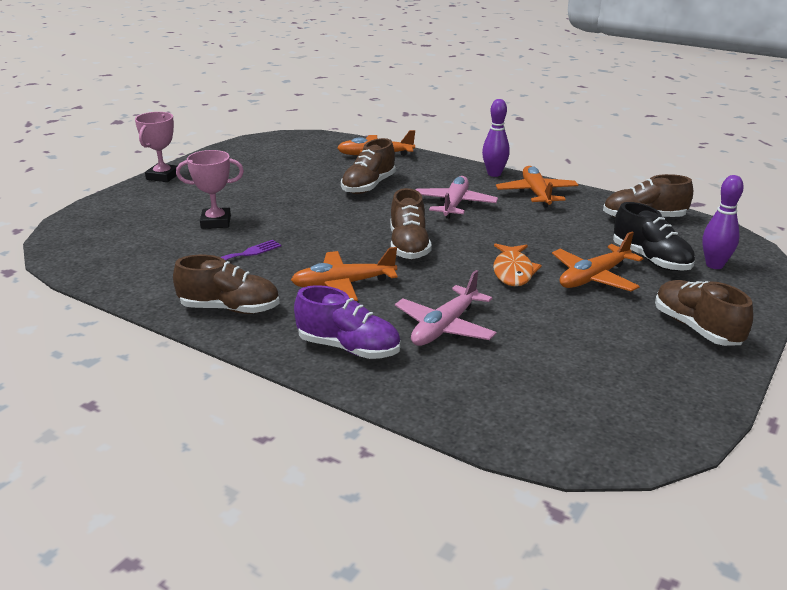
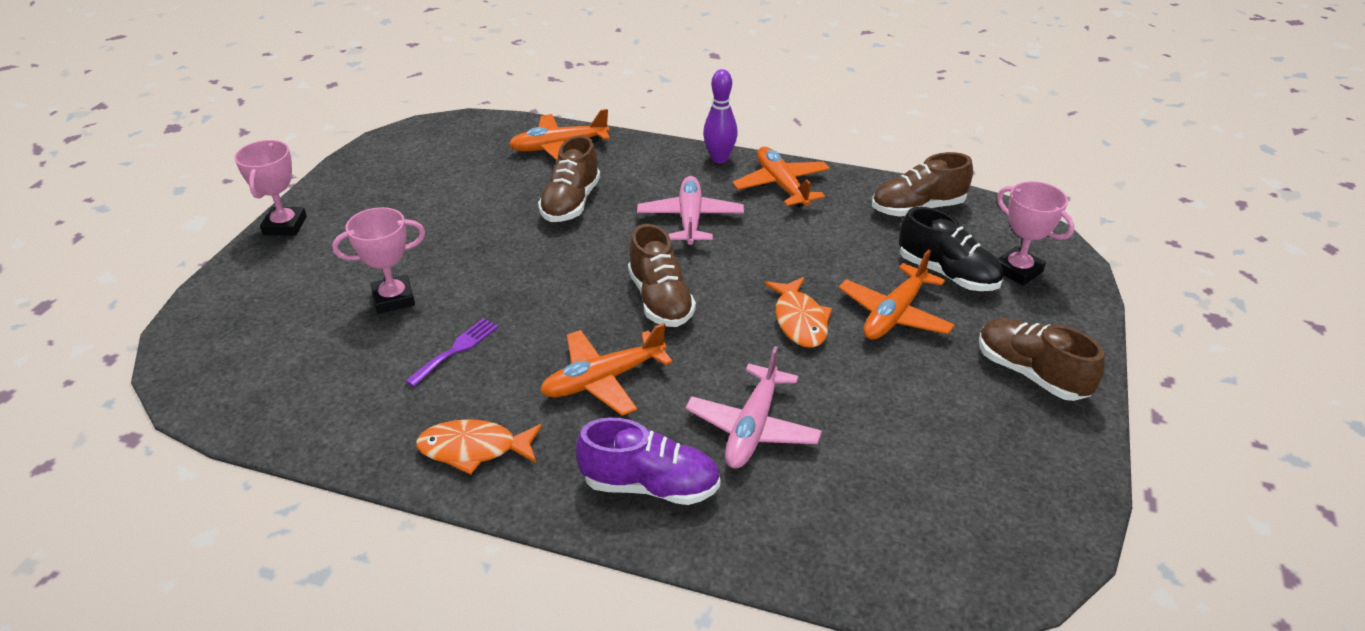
camera: 15 degrees left, 10 degrees up
(230, 309) = (474, 449): brown shoe -> orange fish
(714, 265) = (1018, 270): purple bowling pin -> pink trophy

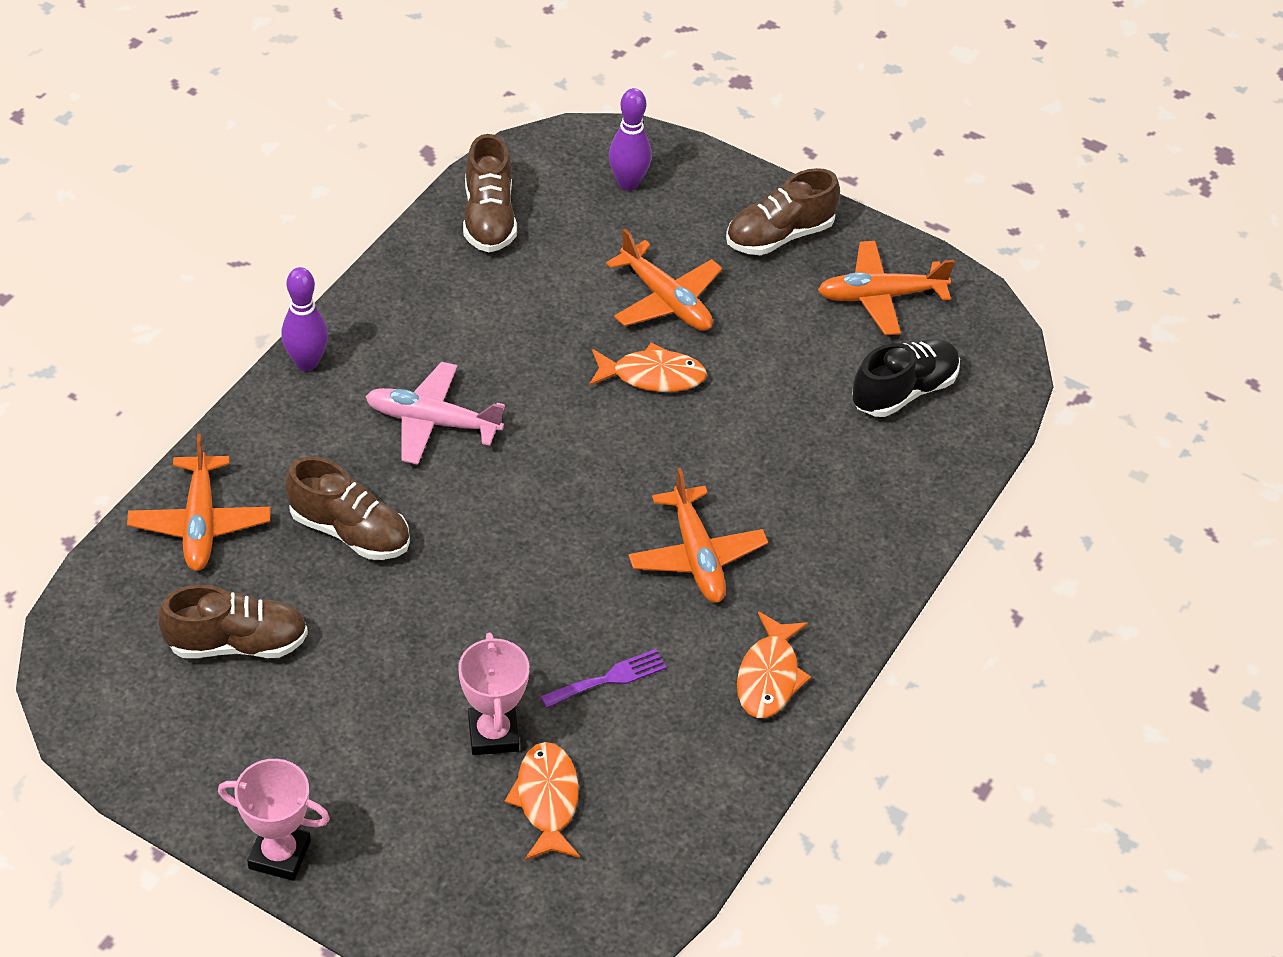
camera: 80 degrees left, 10 degrees up
(330, 336) = (547, 800): none -> orange fish
(456, 350) = (609, 679): purple fork -> purple fork turned 105 degrees clockwise
(650, 485) = (850, 545): purple shoe -> none
(660, 300) = (580, 482): brown shoe -> brown shoe (237, 643)
(752, 428) = (797, 454): pink plane -> none
(781, 185) = (393, 320): orange plane -> orange plane (880, 296)
(947, 274) = (615, 237): black shoe -> black shoe (904, 391)
(1018, 270) = (628, 183): pink trophy -> purple bowling pin

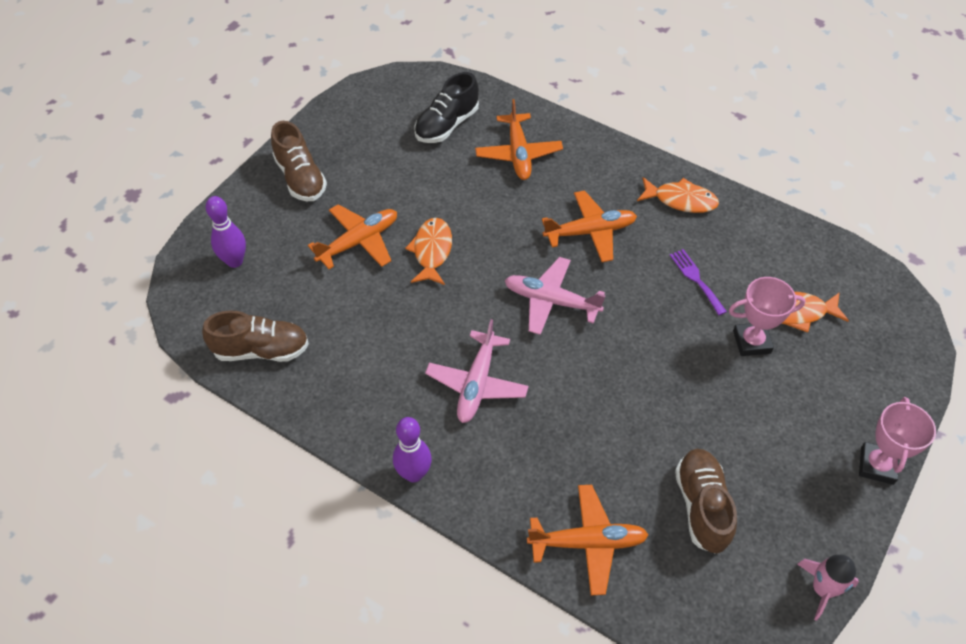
camera: 85 degrees left, 5 degrees up
(110, 757) = (822, 589): none -> pink rocket
(350, 531) = (587, 434): brown shoe -> none
(566, 503) = (550, 301): none -> pink plane
(880, 296) = (363, 131): orange plane -> orange plane (518, 154)
(904, 391) = (447, 125): black shoe -> black shoe turned 105 degrees counterclockwise

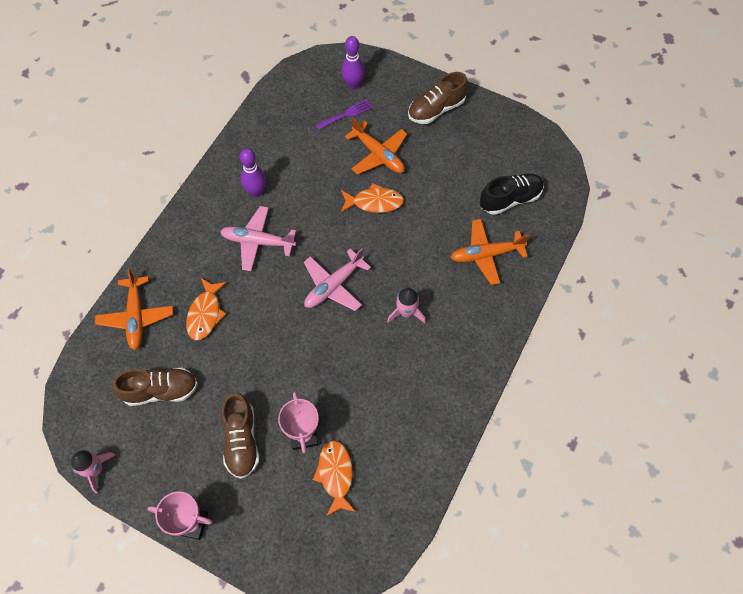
camera: 85 degrees right, 10 degrees up
(261, 350) = (280, 113): brown shoe -> brown shoe (241, 440)
(414, 474) = (188, 211): purple bowling pin -> purple bowling pin (256, 192)
(447, 125) = (510, 199): black shoe -> black shoe turned 120 degrees clockwise
(550, 301) = (333, 286): pink plane -> pink plane turned 150 degrees counterclockwise
(590, 232) = (406, 312): orange plane -> pink rocket
(681, 200) = (451, 384): orange fish -> orange fish (205, 314)
(696, 279) = (364, 394): purple fork -> purple fork (346, 114)

